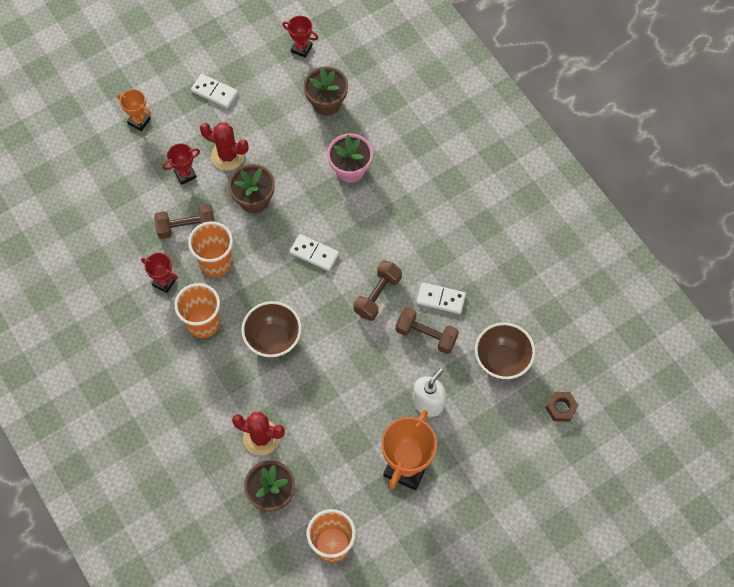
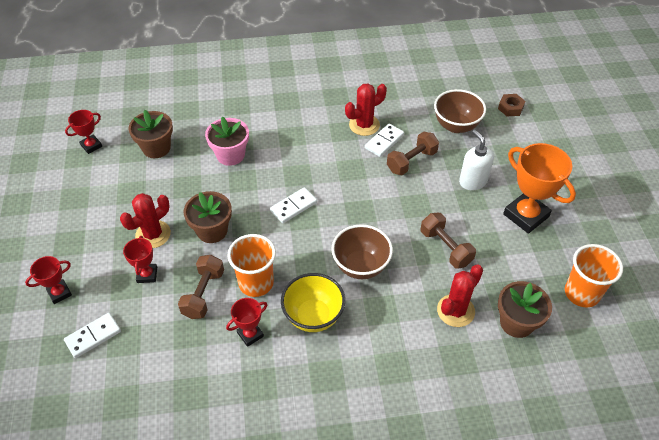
camera: 65 degrees left, 15 degrees down
(139, 121) = (59, 293): orange trophy -> red trophy
(203, 323) = (313, 316): orange cup -> yellow bowl
(214, 92) = (80, 221): white domino -> white domino (93, 336)
(377, 295) = (358, 179): brown dumbbell -> brown dumbbell (445, 248)
(454, 271) = (364, 125): none -> red cactus

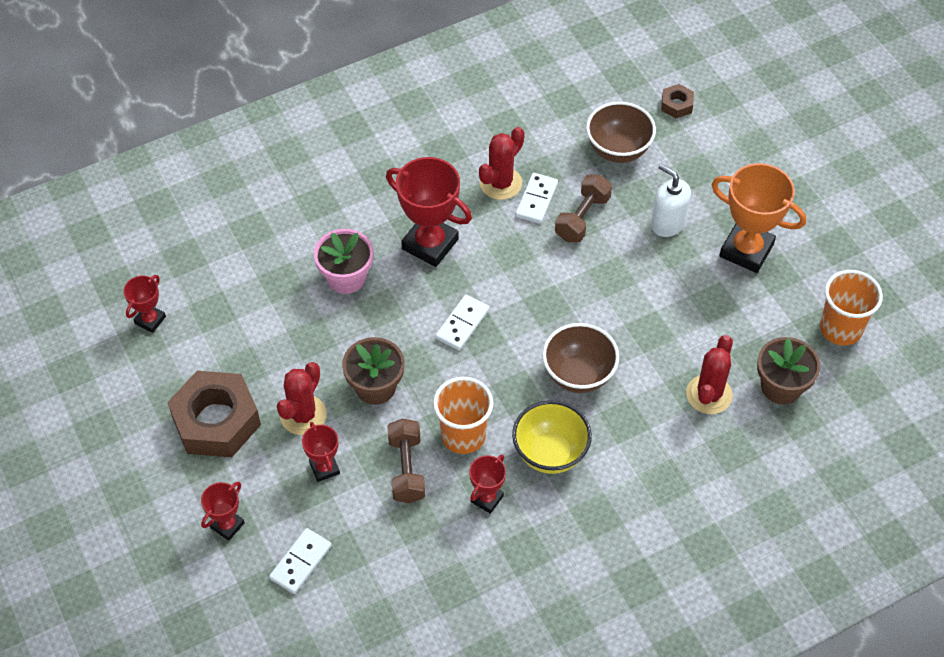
camera: 20 degrees left, 5 degrees up
(94, 221) = (216, 421): none -> brown nut
(156, 148) = (241, 297): brown flower pot -> none
(297, 149) = (430, 244): none -> red trophy
(445, 248) = (668, 321): brown dumbbell -> none

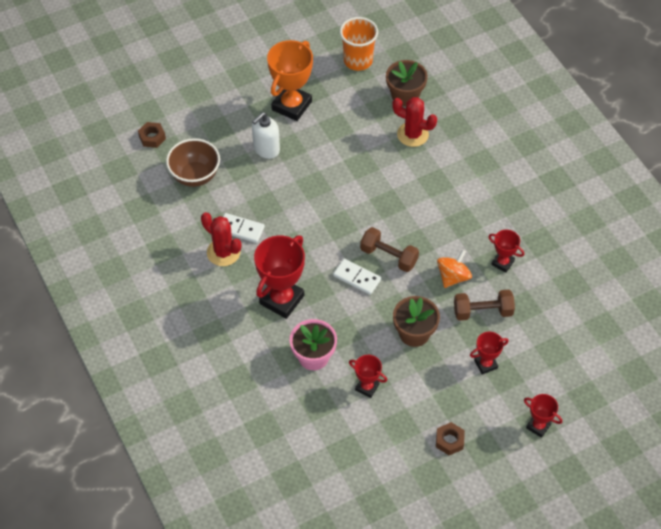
camera: 90 degrees left, 0 degrees up
(150, 320) = (355, 499): red trophy -> red trophy (367, 387)
(216, 421) = (449, 441): brown nut -> brown nut, size x0.45
(300, 562) = (563, 376): white domino -> none
(303, 415) = (441, 380): red cactus -> none
(463, 435) = (453, 277): orange cup -> orange spinning top
(550, 453) = (464, 225): yellow bowl -> none
(578, 375) = (399, 207): brown bowl -> none
(582, 218) = (259, 200): brown dumbbell -> brown dumbbell (389, 256)

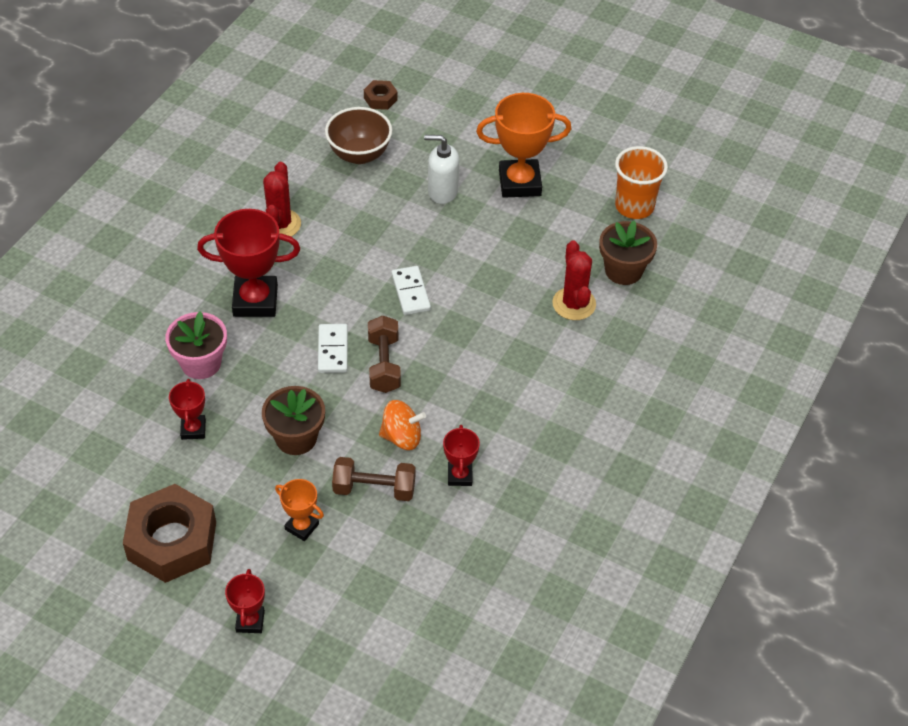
camera: 55 degrees right, 5 degrees down
(241, 229) = (321, 223): white domino -> white domino (411, 292)
(449, 441) = (172, 541): brown nut -> brown nut, size x2.22
(482, 311) = (374, 489): brown dumbbell -> brown dumbbell turned 45 degrees counterclockwise
(485, 364) = (302, 527): red trophy -> orange trophy

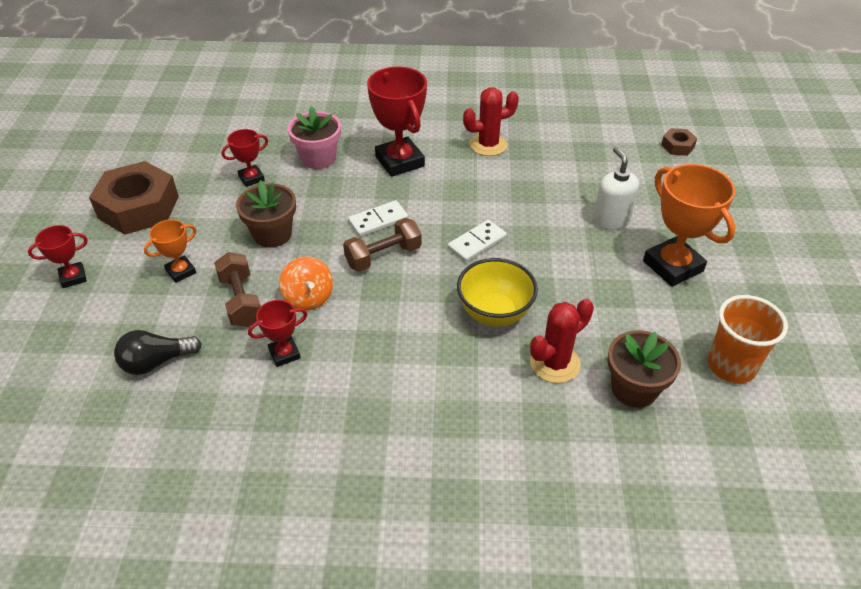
camera: 65 degrees right, 5 degrees down
(302, 527) = (181, 271): orange trophy -> orange trophy turned 45 degrees clockwise
(359, 154) = (603, 157): brown bowl -> none
(413, 574) = (156, 362): none -> black light bulb
(500, 317) = (494, 313): none -> yellow bowl

